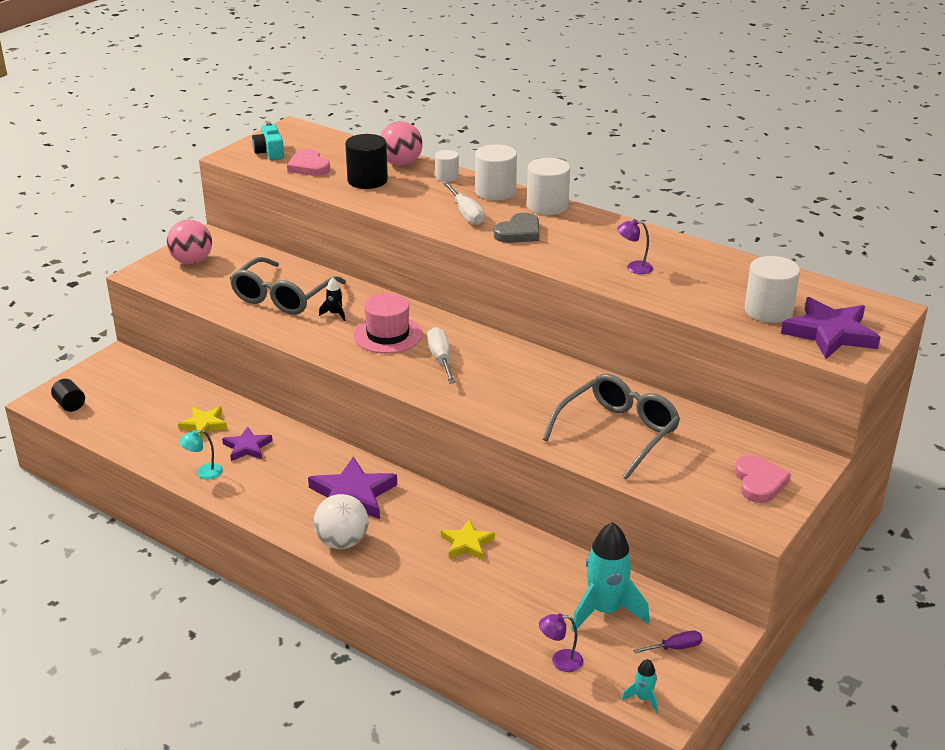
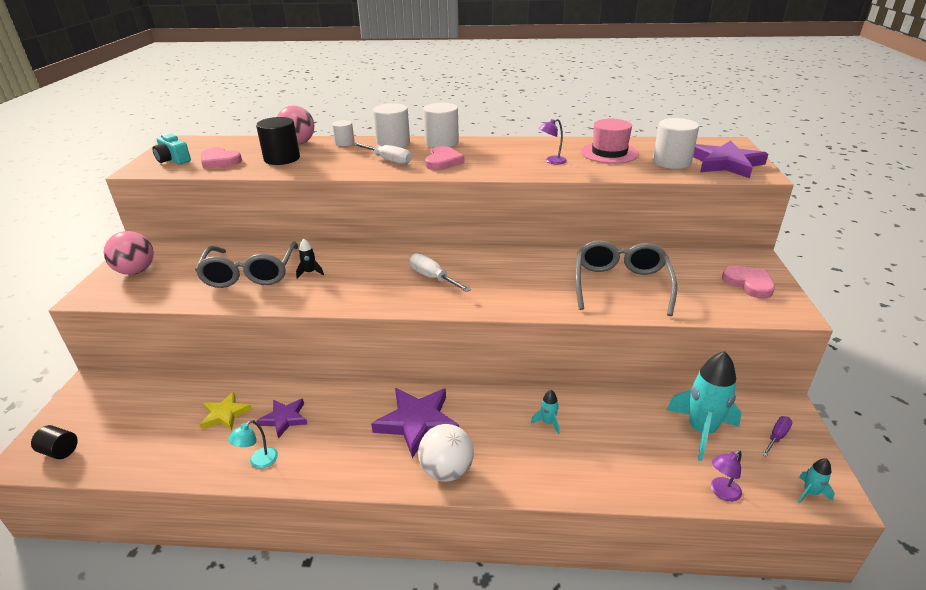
camera: 30 degrees left, 0 degrees up
(388, 335) = (371, 274): pink hat -> pink hat (609, 153)
(467, 543) = (548, 423): yellow star -> turquoise rocket
(519, 232) = (443, 161): grey heart -> pink heart

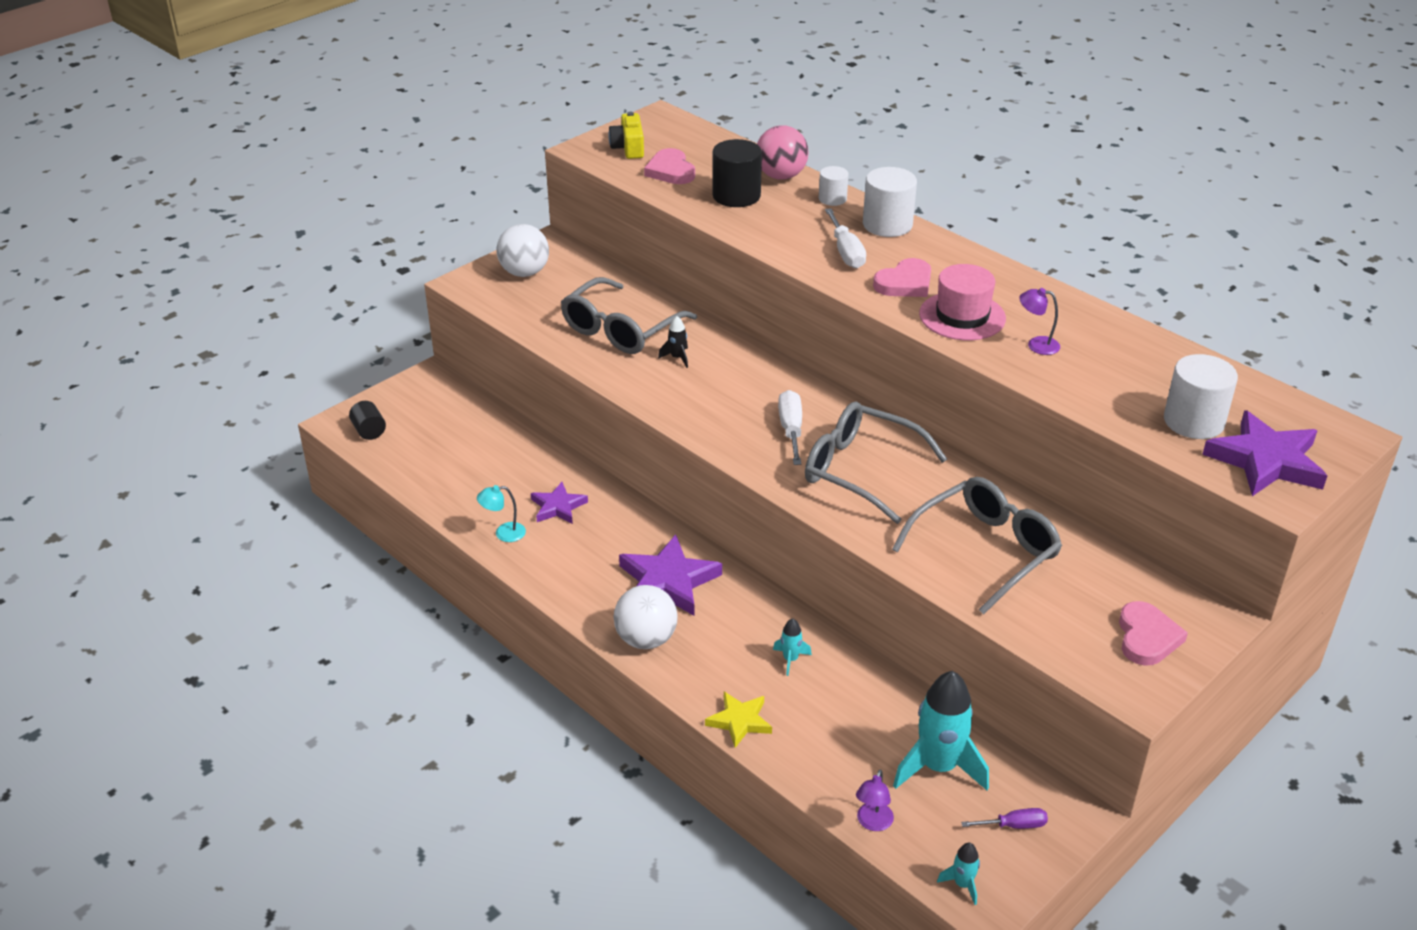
camera: 40 degrees right, 5 degrees up
(136, 271) = (524, 272): pink ball -> white ball
(173, 160) = (628, 147): turquoise camera -> yellow camera
(225, 414) = (514, 472): yellow star -> yellow star (740, 721)
(442, 142) = (947, 250): white cylinder -> none
(501, 279) = (861, 471): none -> grey glasses
(609, 153) = (1135, 367): pink hat -> pink hat (962, 316)
(721, 493) = (872, 823): purple lamp -> purple lamp turned 75 degrees counterclockwise

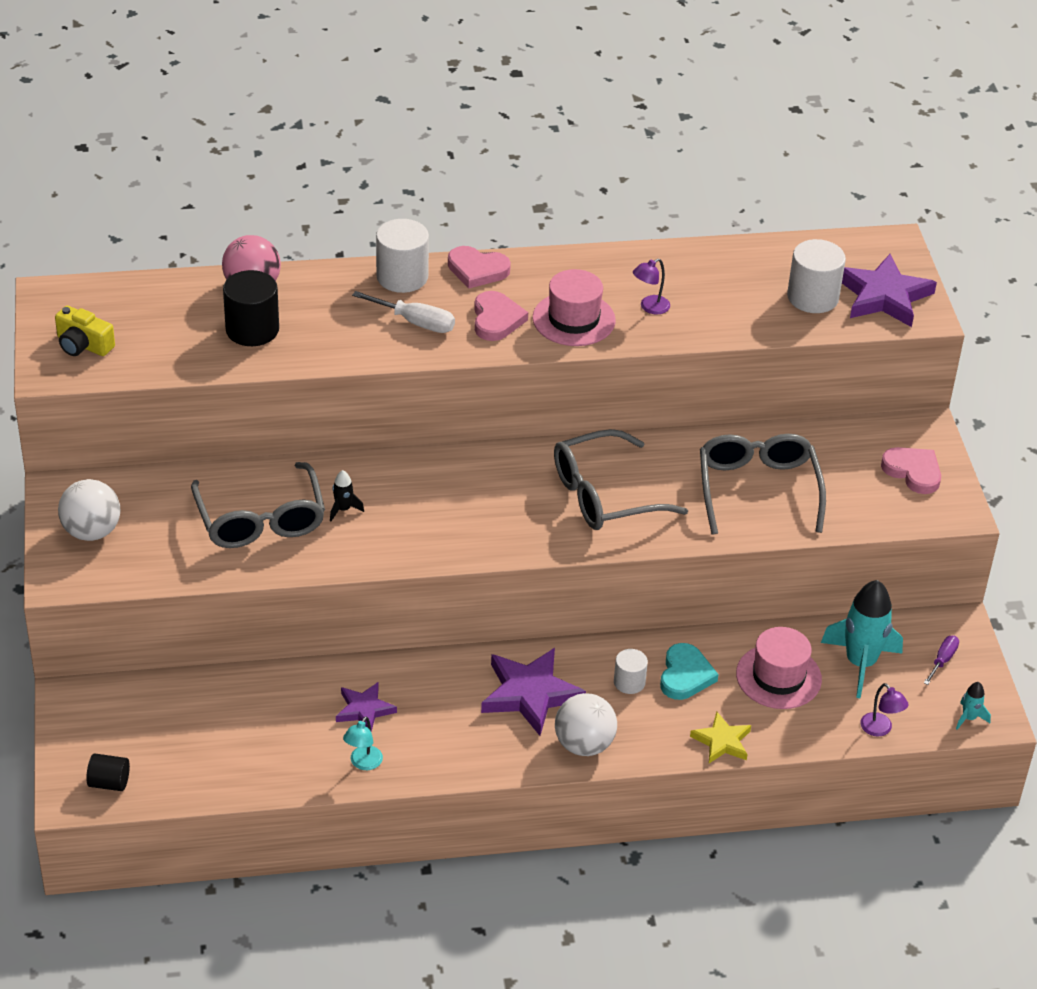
camera: 55 degrees left, 5 degrees up
(670, 171) = (160, 343): pink heart -> pink heart (477, 270)
(790, 659) = (685, 675): turquoise rocket -> turquoise heart
(791, 430) = (514, 501): white screwdriver -> none
(832, 199) = (326, 281): white cylinder -> white cylinder (629, 682)
(857, 719) = (778, 677): none -> pink hat

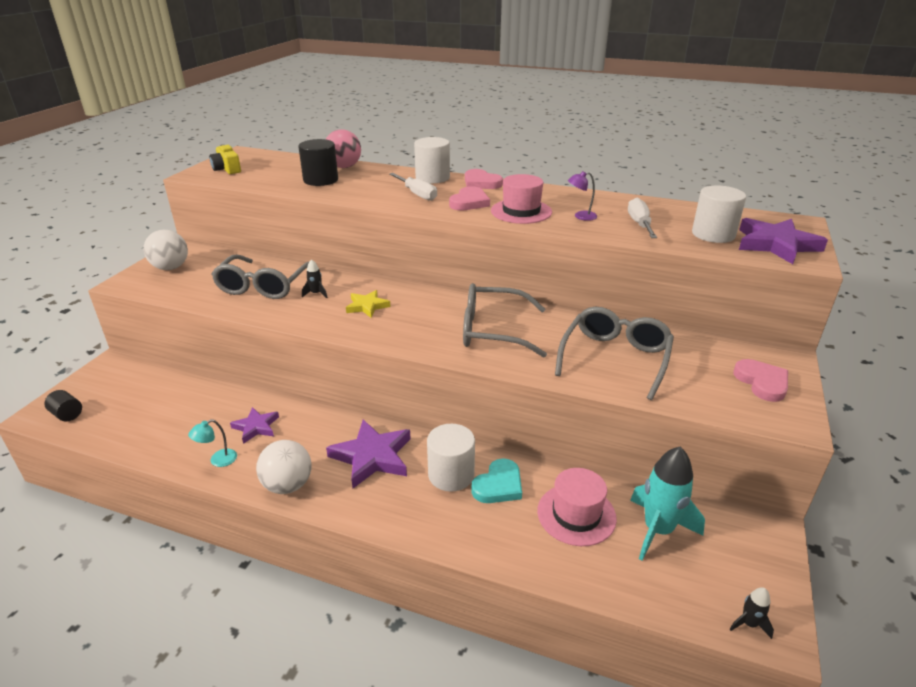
camera: 30 degrees right, 10 degrees down
(584, 744) = (379, 508): white ball -> white ball (288, 485)
(629, 682) = (451, 474): white cylinder -> white cylinder, size x1.71
(722, 741) = (491, 550): yellow star -> yellow star (367, 306)
(724, 302) = (639, 224): none -> white screwdriver
(880, 729) = (647, 598): purple lamp -> none
(942, 660) = (742, 556): purple screwdriver -> none
(969, 718) = (749, 624): turquoise rocket -> black rocket

